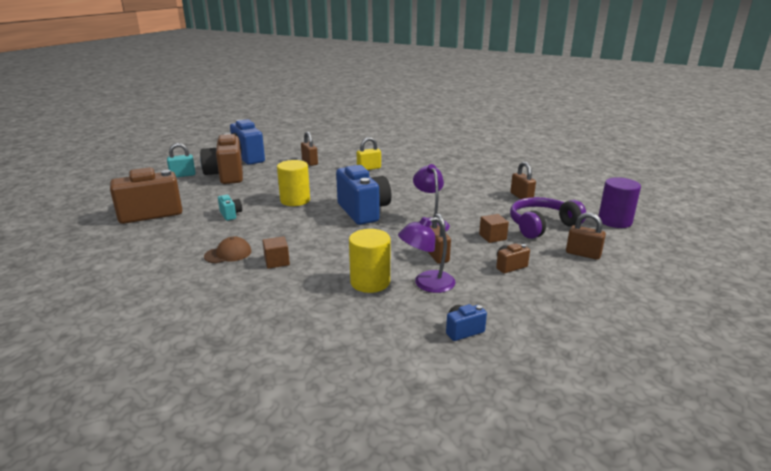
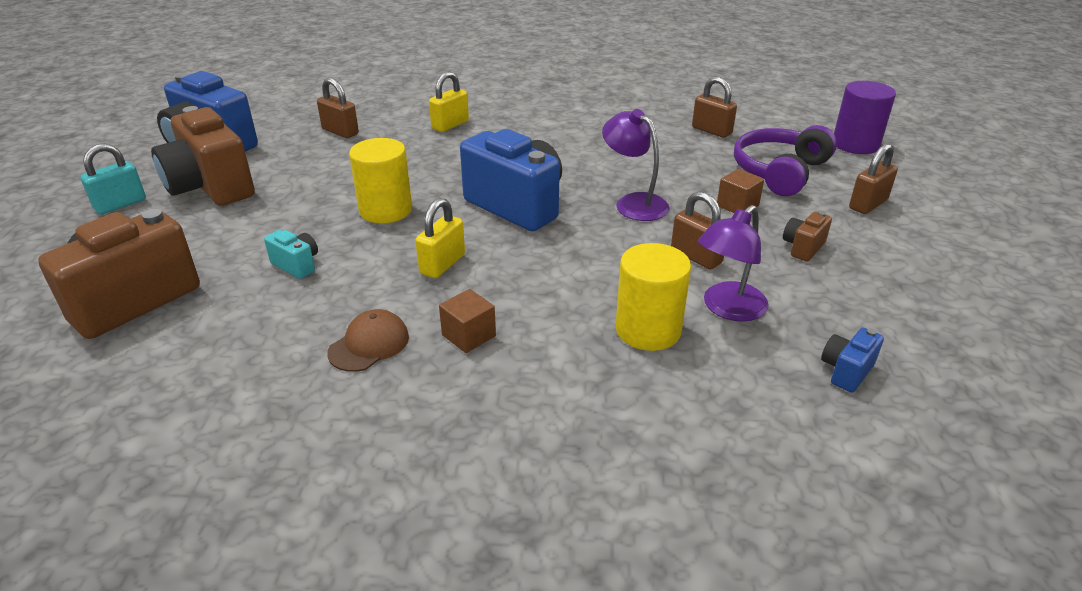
camera: 25 degrees left, 10 degrees up
(297, 229) = (442, 264): none -> yellow padlock
(583, 254) = (868, 204): brown padlock -> brown padlock turned 45 degrees counterclockwise

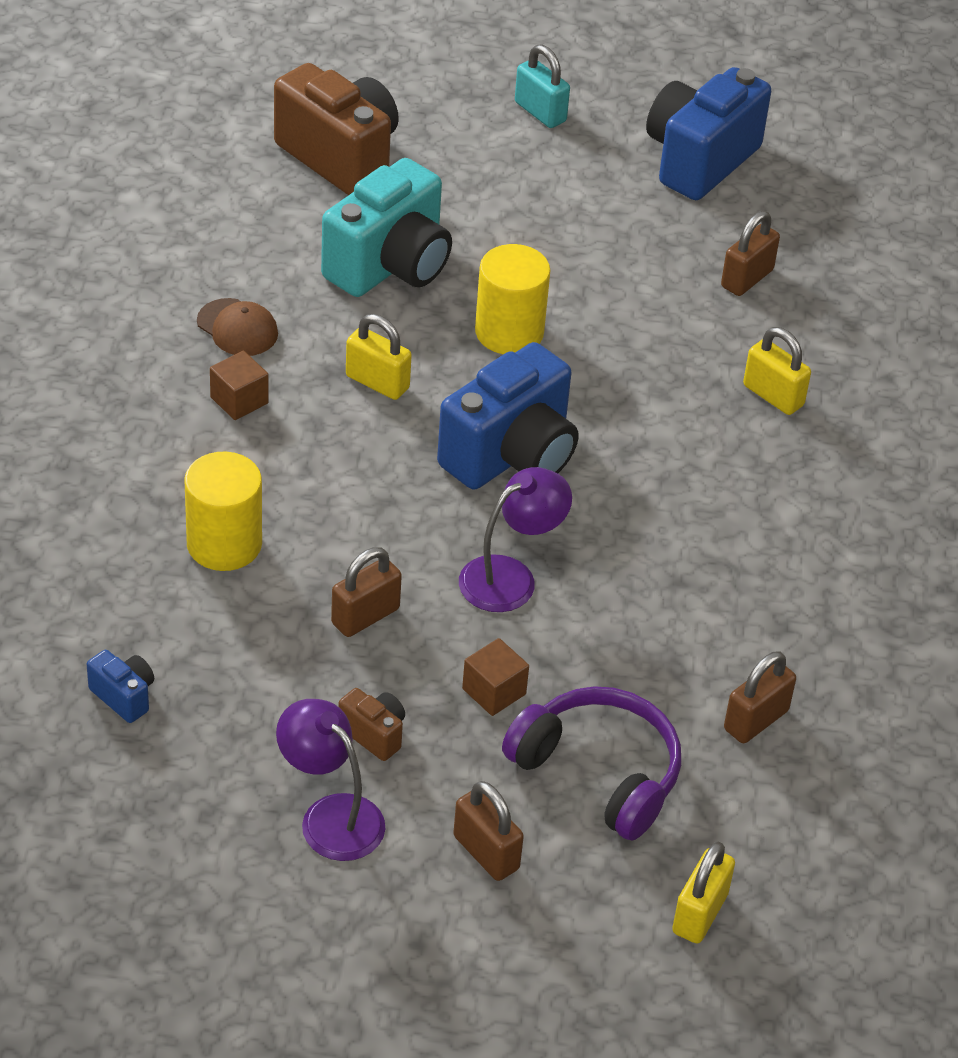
camera: 90 degrees right, 10 degrees up
(211, 188) = (577, 177): brown camera -> none
(297, 265) = (390, 266): turquoise camera -> turquoise camera, size x2.28
(727, 309) = (251, 622): purple lamp -> purple lamp (331, 816)
(855, 144) = (700, 913): purple cylinder -> yellow padlock

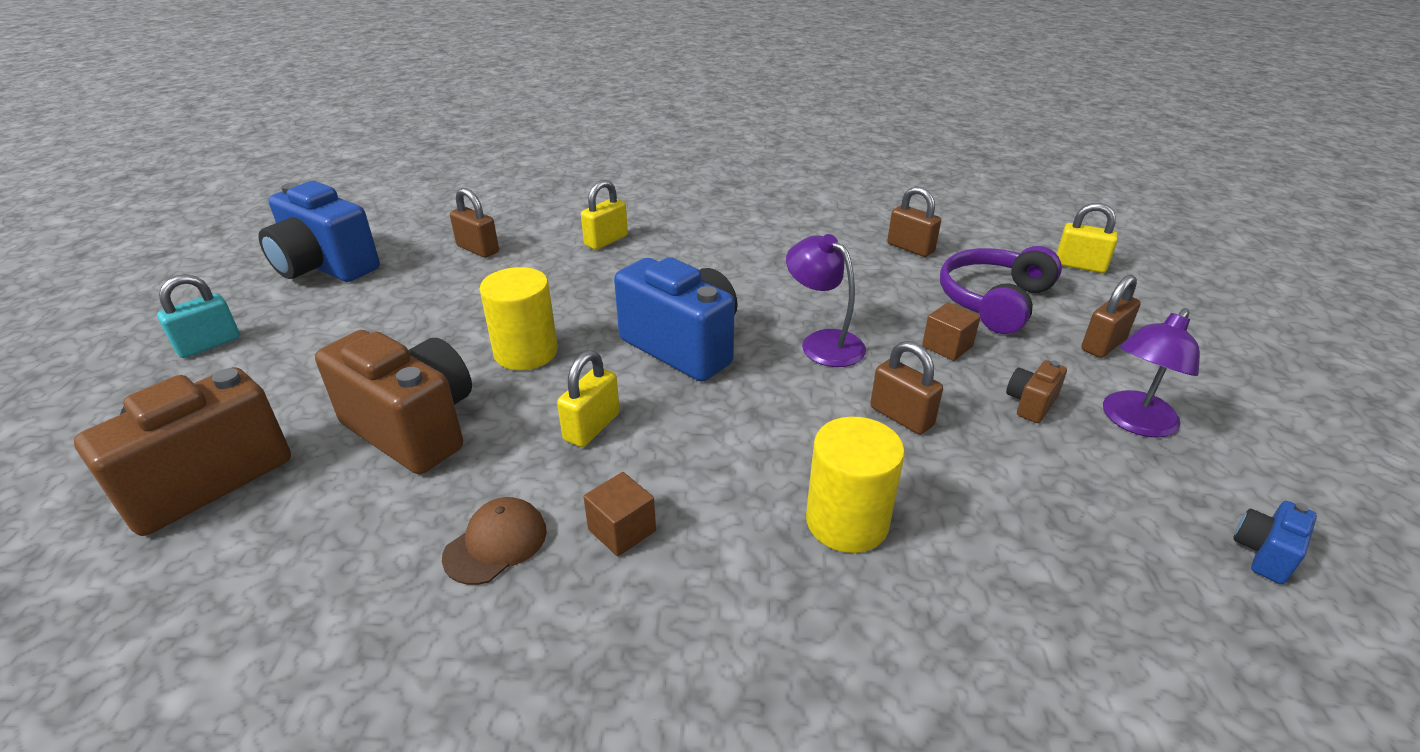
camera: 90 degrees left, 10 degrees down
(124, 696) = (1102, 584): blue camera -> blue camera (1264, 554)
(390, 266) = (413, 428): turquoise camera -> brown camera

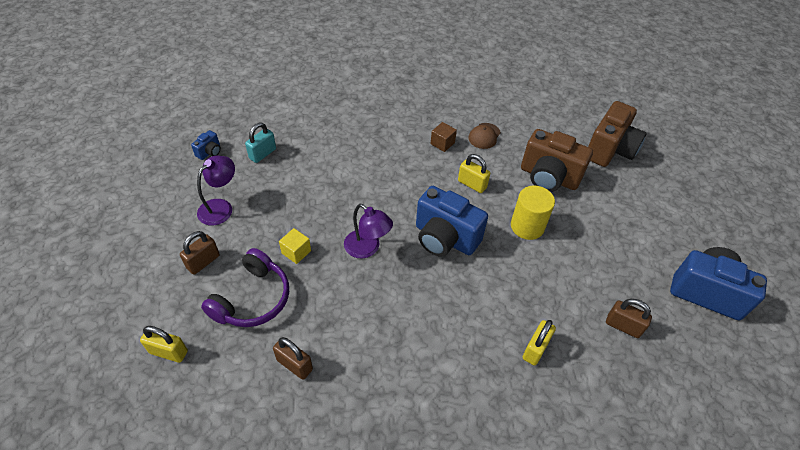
camera: 170 degrees right, 15 degrees up
(209, 344) = (694, 217): turquoise padlock -> turquoise padlock (262, 154)
(592, 427) = (472, 184): yellow padlock -> yellow padlock turned 75 degrees counterclockwise
(847, 522) = (360, 152): yellow cylinder -> none
(901, 416) = (331, 201): brown padlock -> none
(947, 346) = (296, 252): brown cube -> yellow cube
(1030, 404) = (266, 214): brown camera -> none

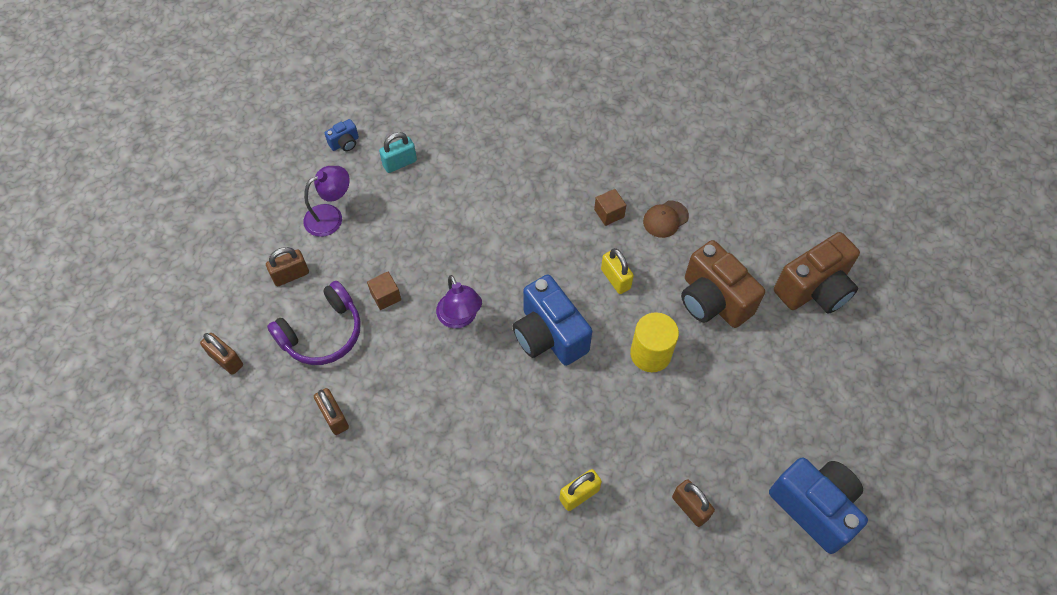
camera: 25 degrees right, 10 degrees up
(168, 352) = (226, 360): yellow padlock -> brown padlock
(296, 252) = (385, 296): yellow cube -> brown cube

